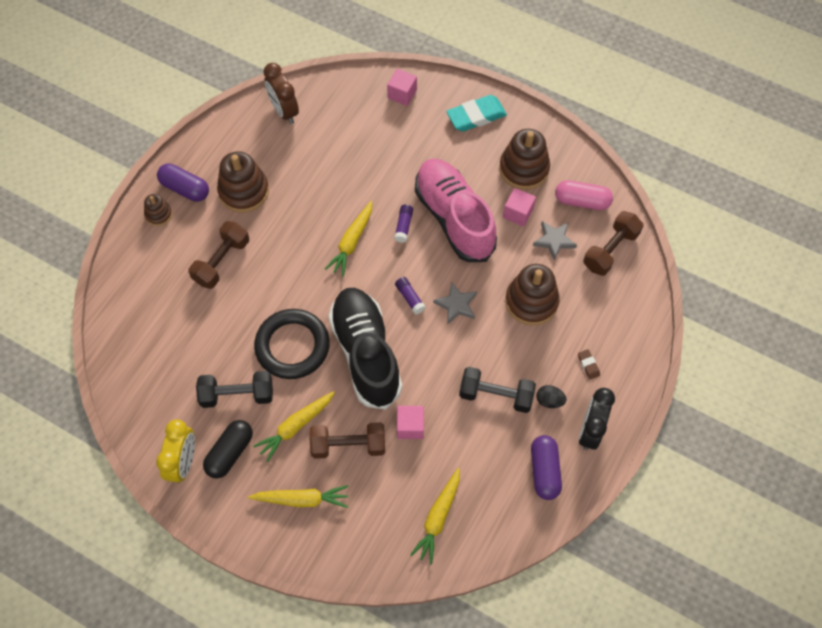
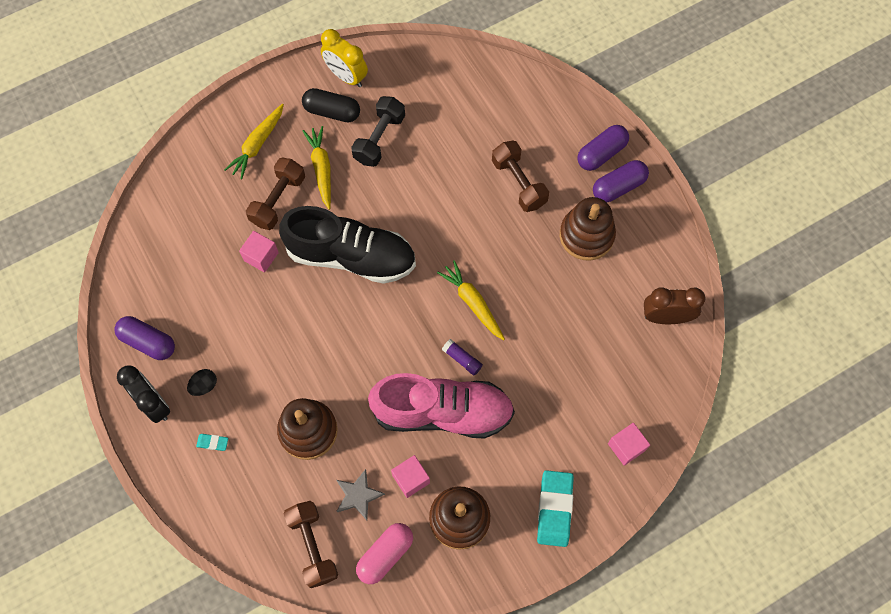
camera: 120 degrees right, 5 degrees up
(158, 214) = (601, 153): brown stacking toy -> purple capsule
(230, 452) = (332, 111): black capsule -> black capsule turned 45 degrees counterclockwise
(292, 346) = (397, 201): black ring -> none
(410, 298) = (382, 322): purple glue stick -> none
(438, 518) = (171, 235): yellow carrot -> none
(456, 305) = (349, 360): grey star -> none
(496, 395) = (240, 343): black dumbbell -> none
(588, 365) = (213, 443): brown eraser -> turquoise eraser

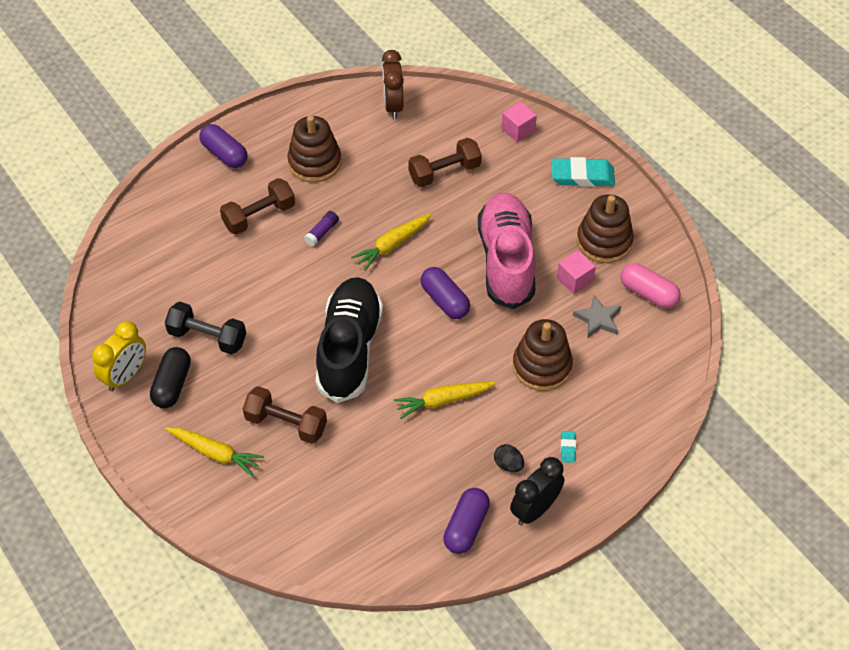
camera: 95 degrees left, 15 degrees down
(261, 256) = (355, 431): pink cube -> none
(313, 546) = (652, 350): brown dumbbell -> brown dumbbell (444, 172)
(321, 169) = (246, 387): yellow carrot -> yellow carrot (443, 401)
(462, 359) = (451, 249): purple glue stick -> purple glue stick (322, 232)
(618, 187) = (261, 141): purple capsule -> purple capsule (444, 300)

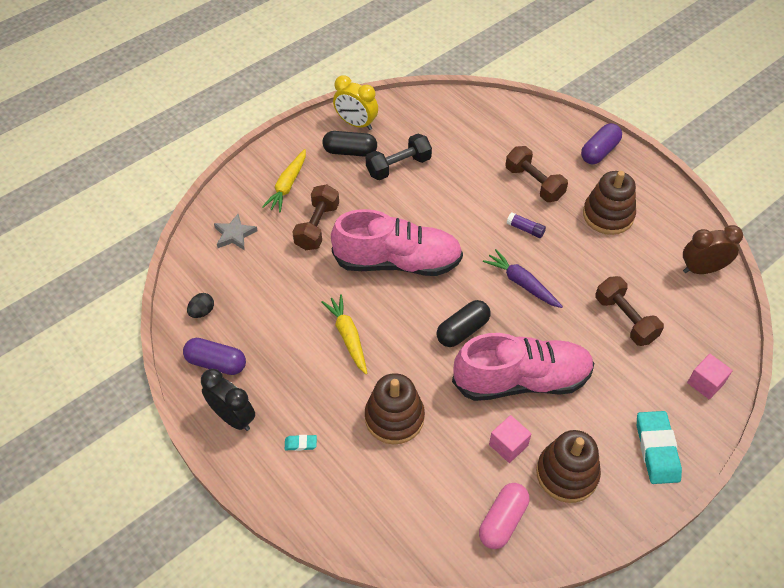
camera: 85 degrees right, 0 degrees up
(207, 337) = (398, 166): black dumbbell -> black dumbbell turned 45 degrees clockwise
(349, 349) = (397, 262): black shoe -> pink shoe
(392, 245) = (522, 283): yellow carrot -> purple carrot
(444, 300) = (462, 330): purple capsule -> black capsule
(508, 465) = (281, 393): black egg -> black egg (202, 312)
(598, 319) = (460, 469): grey star -> grey star (234, 234)

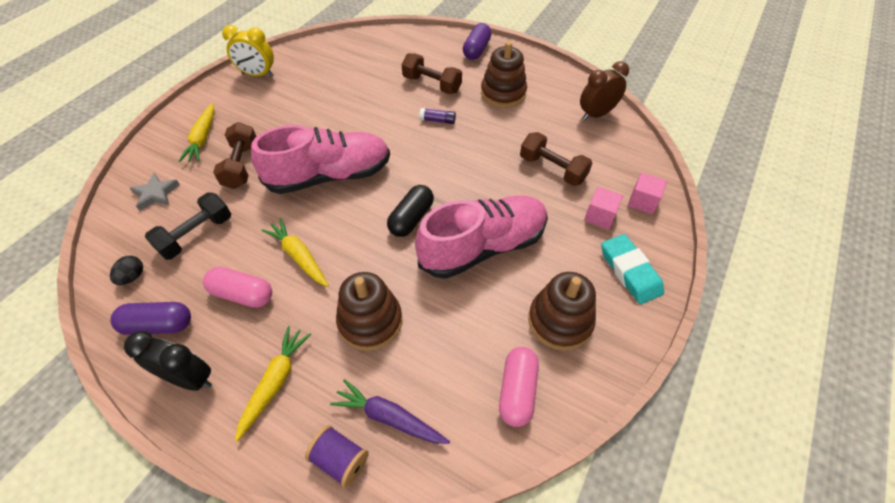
camera: 20 degrees left, 0 degrees up
(290, 357) = (242, 294): none -> pink capsule
(300, 444) = (275, 382): turquoise eraser -> yellow carrot
(337, 524) = (340, 460): none -> purple spool
(350, 151) = (258, 97): black capsule -> none
(398, 166) = (307, 99): black dumbbell -> black dumbbell (196, 235)
(508, 445) = (493, 312): pink cube -> pink cube (600, 216)
(522, 283) = (451, 164): purple carrot -> purple carrot (389, 417)

